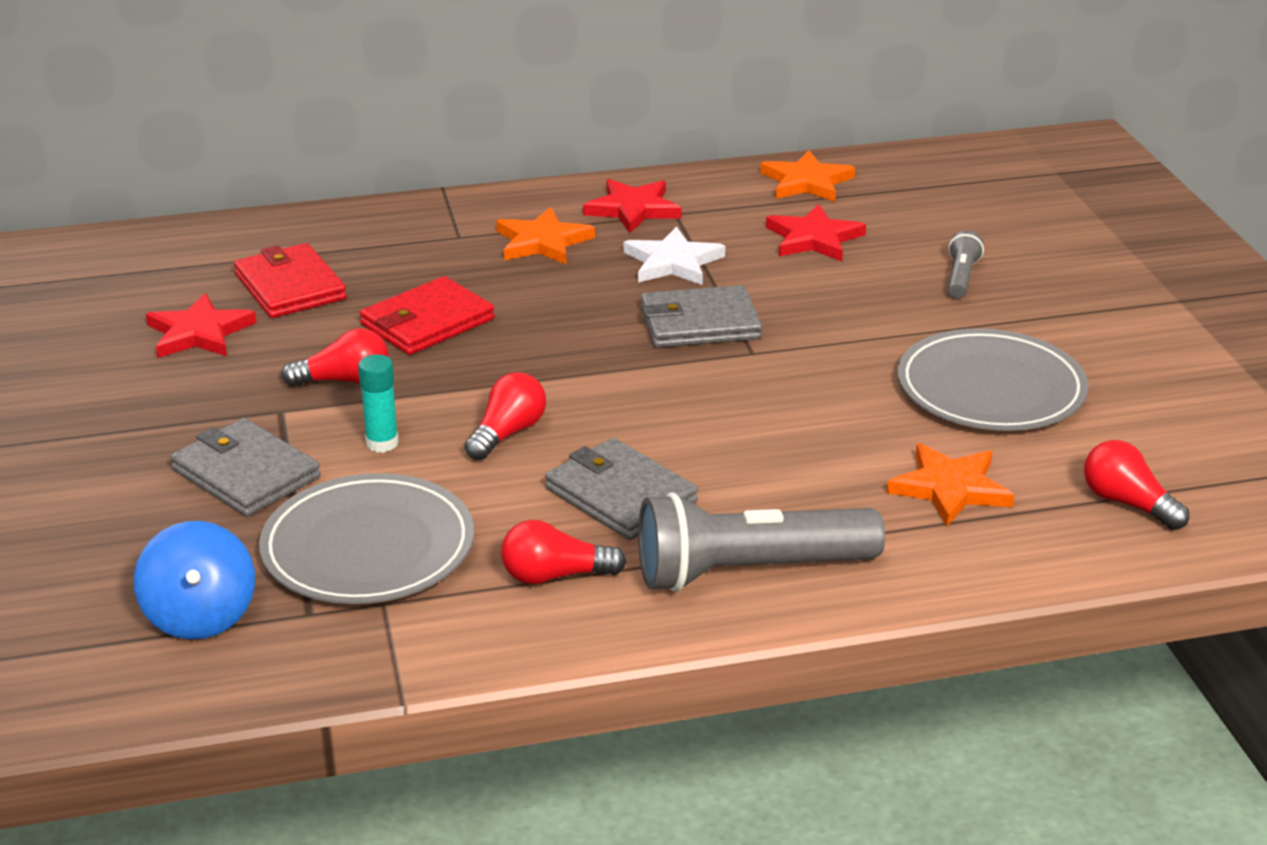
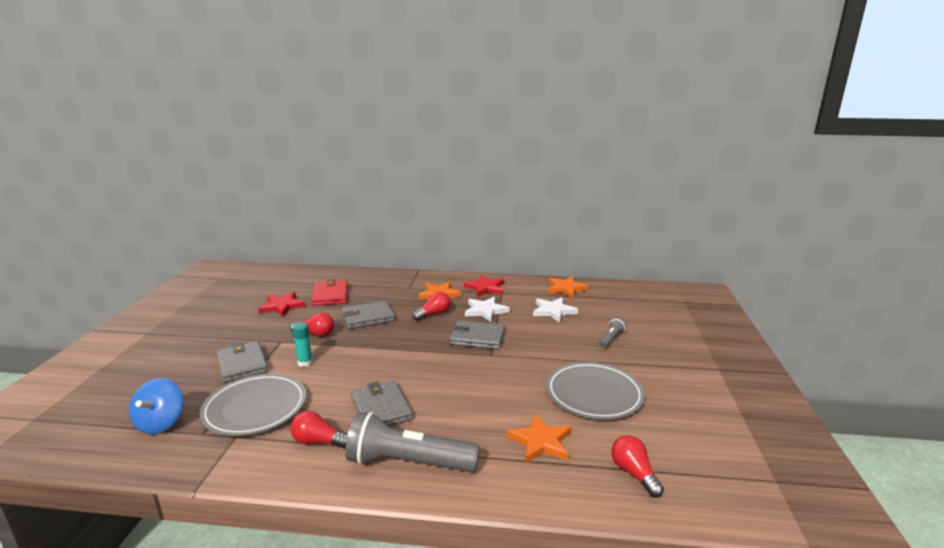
camera: 20 degrees right, 10 degrees down
(427, 322) = (368, 317): red wallet -> grey wallet
(508, 433) = (358, 369): red light bulb -> red light bulb (434, 314)
(813, 238) = (553, 311): red star -> white star

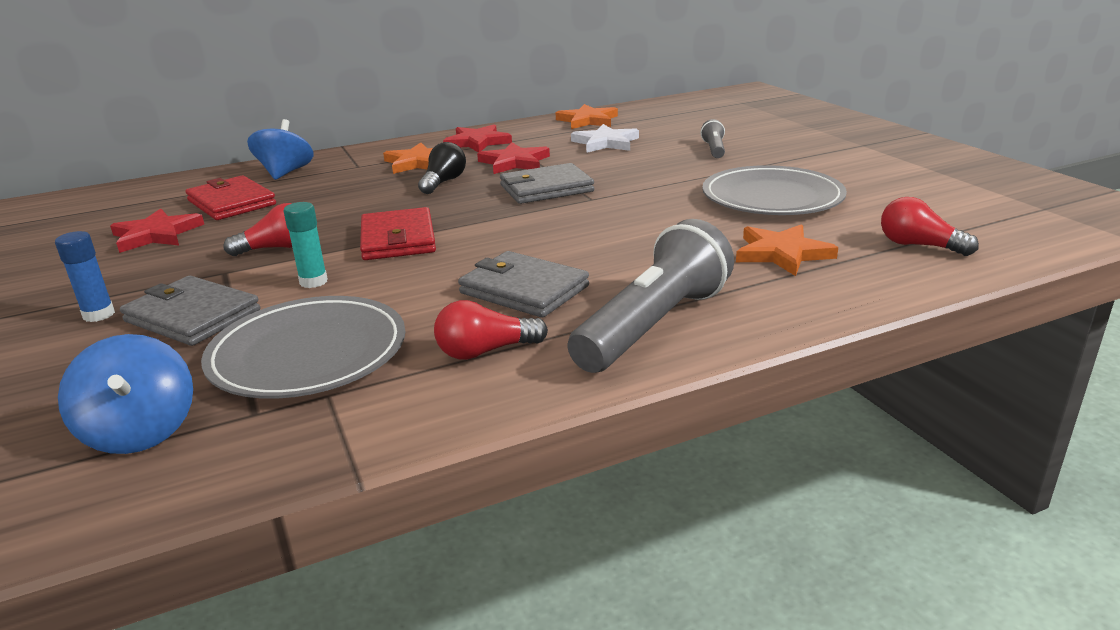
camera: 30 degrees left, 5 degrees up
(215, 349) = (99, 315): none -> blue glue stick
(368, 317) = (341, 209): grey wallet -> none
(368, 348) = (398, 239): none -> red wallet
(373, 282) = (285, 173): none -> blue spinning top
(408, 462) = (653, 325): grey flashlight -> grey flashlight turned 150 degrees clockwise
(434, 314) = (443, 182): red light bulb -> black light bulb
(485, 311) = (514, 162): white star -> red star

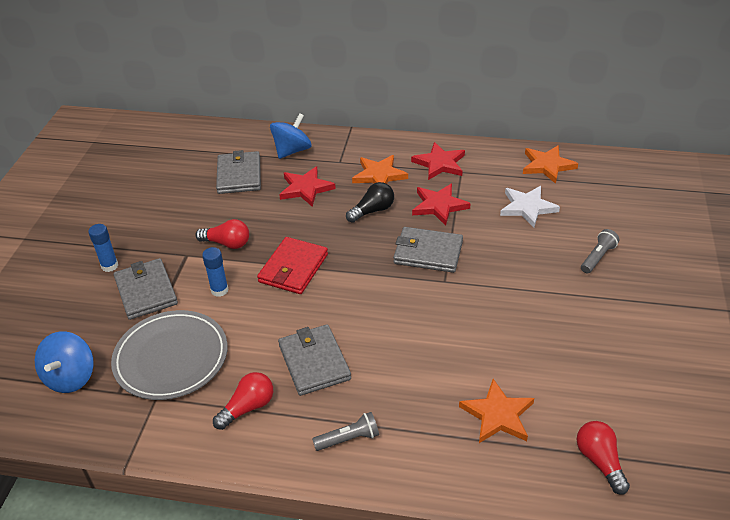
camera: 35 degrees right, 15 degrees up
(156, 235) = (180, 194): red star -> red star (305, 188)
(232, 202) = (239, 175): red wallet -> grey wallet
(313, 282) = (219, 290): turquoise glue stick -> blue glue stick
(485, 351) = (248, 407): red light bulb -> red light bulb turned 120 degrees clockwise
(653, 325) = (348, 439): grey flashlight -> grey flashlight, size x0.46
(772, 198) = (566, 346): grey plate -> none

